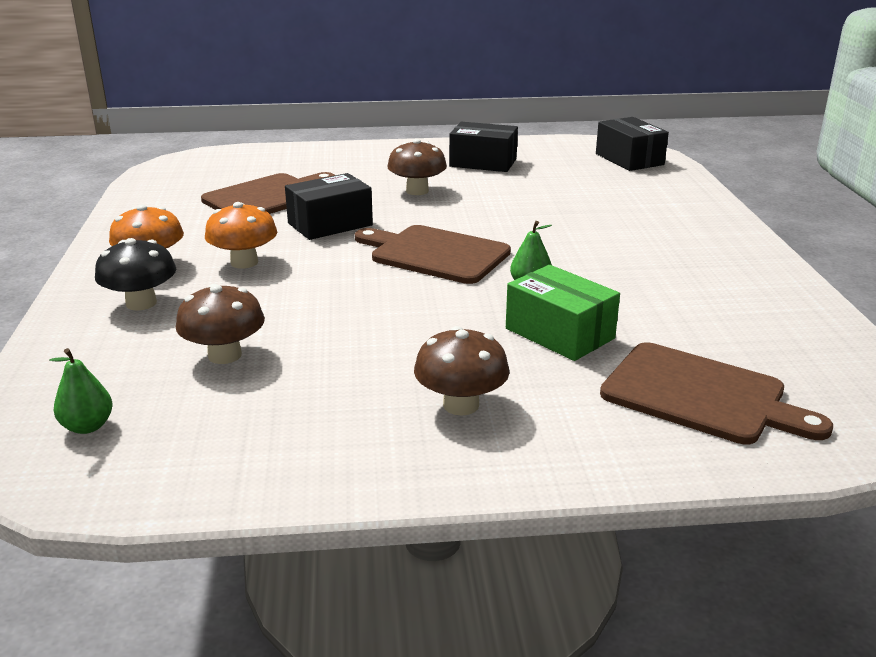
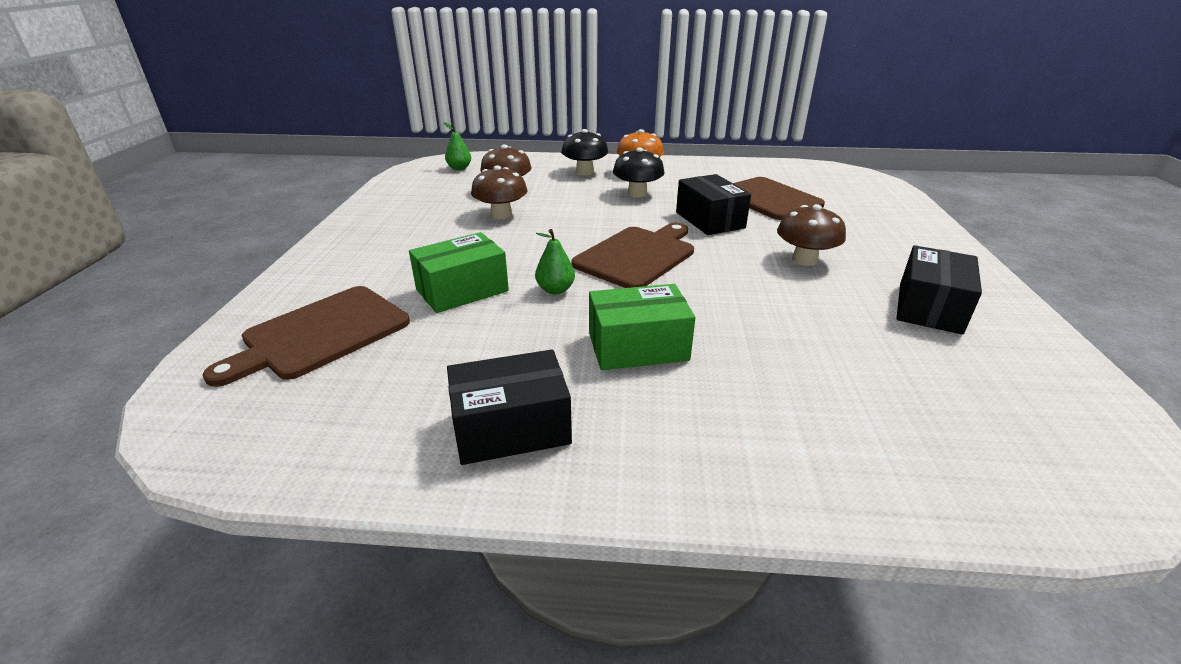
camera: 100 degrees right, 5 degrees up
(244, 262) = (637, 194): orange mushroom -> black mushroom
(461, 405) = (398, 245): brown mushroom -> brown mushroom (501, 215)
(603, 246) = (638, 347): none -> green box
(629, 159) = (1036, 455): black box -> black box (511, 427)

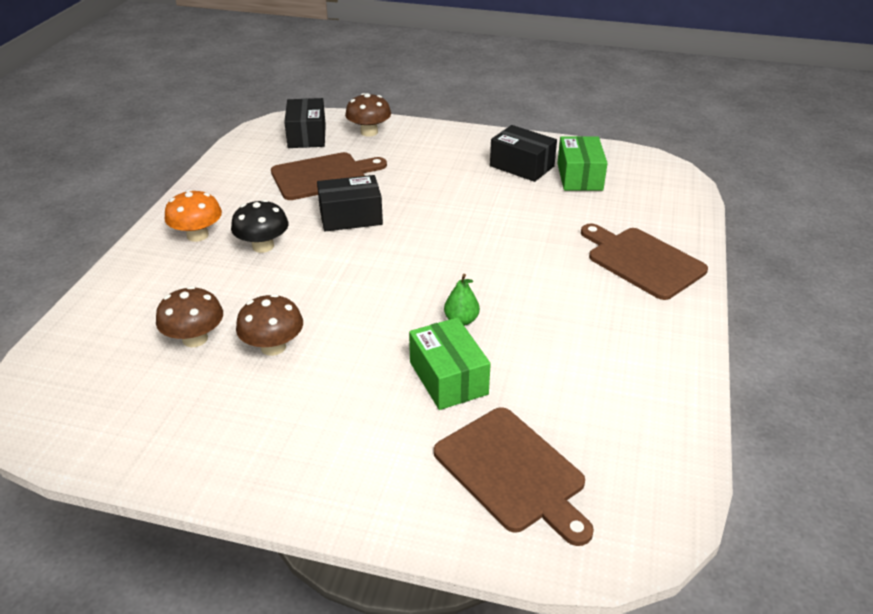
camera: 80 degrees left, 5 degrees up
(459, 168) = (74, 382): green pear -> none
(511, 427) = (643, 354): black box -> black box (307, 136)
(585, 172) = (170, 273): black mushroom -> none
(637, 256) = (410, 268): brown cutting board -> brown cutting board (642, 261)
(638, 347) = (554, 289): green box -> green box (579, 176)
(804, 260) = (443, 191): brown mushroom -> brown mushroom (369, 132)

